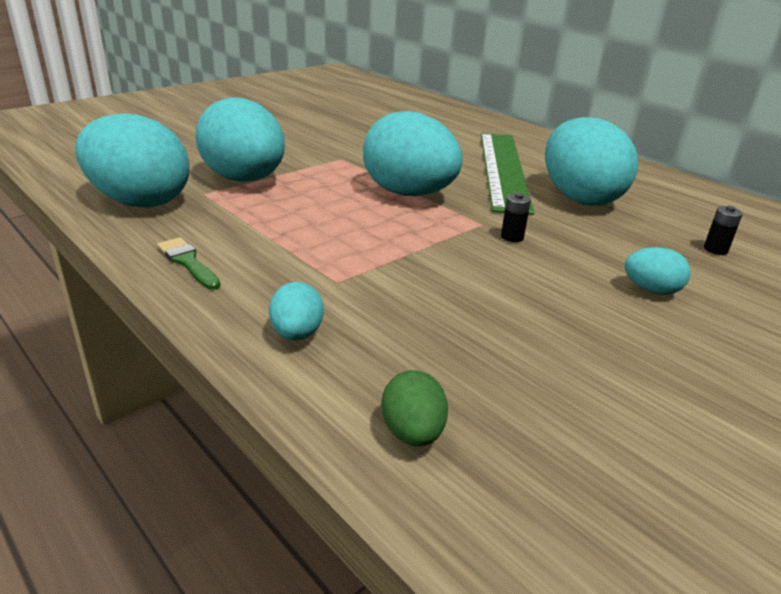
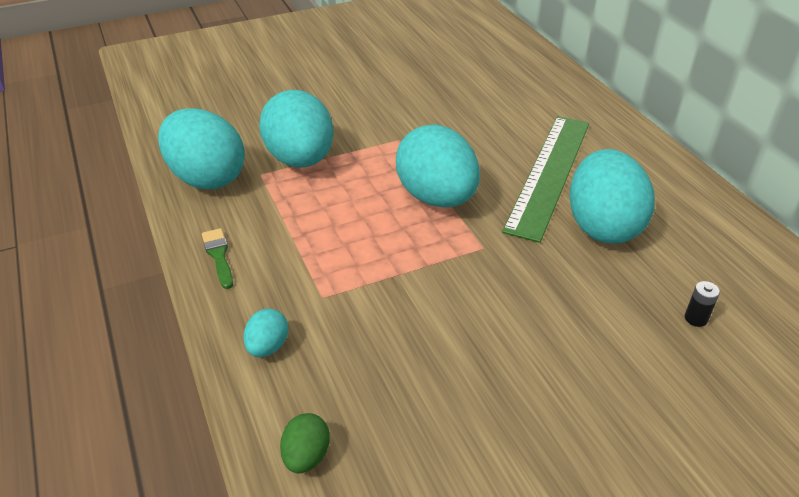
camera: 20 degrees right, 10 degrees up
(512, 237) = (501, 269): black battery -> none
(651, 290) = (590, 357): turquoise egg -> none

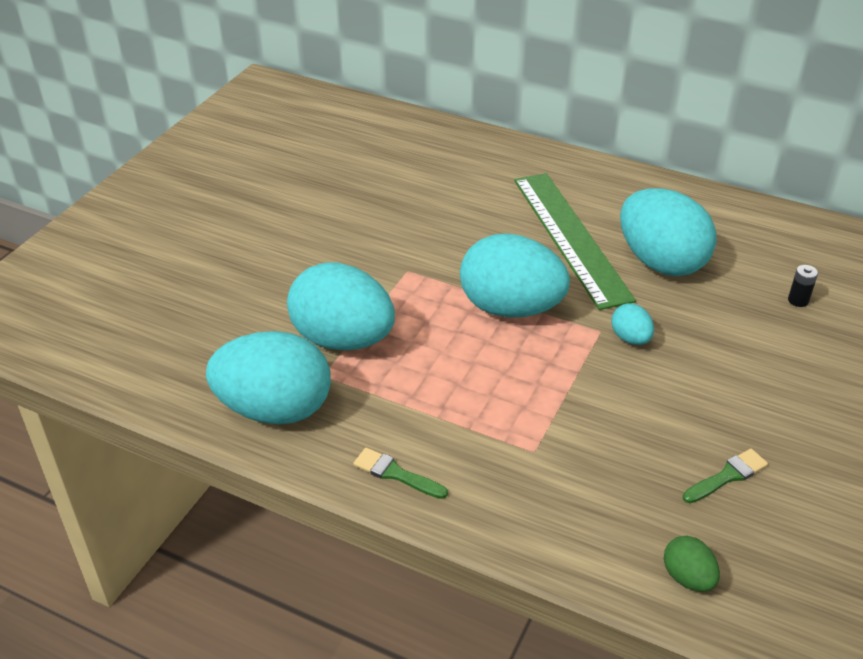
camera: 40 degrees left, 0 degrees up
(268, 346) = (548, 520): turquoise egg -> turquoise egg (630, 338)
(440, 408) = (727, 476): none -> green brush

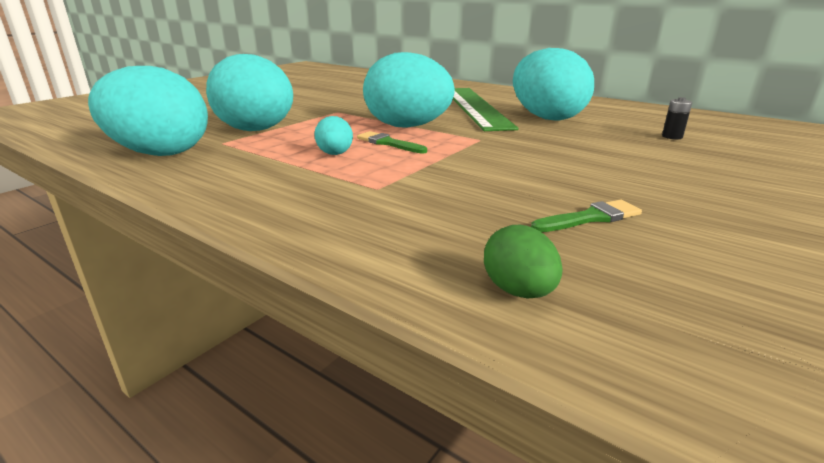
camera: 10 degrees right, 15 degrees down
(395, 474) = (224, 190): green brush -> green brush (388, 143)
(630, 338) = (507, 143): turquoise egg -> turquoise egg (335, 154)

